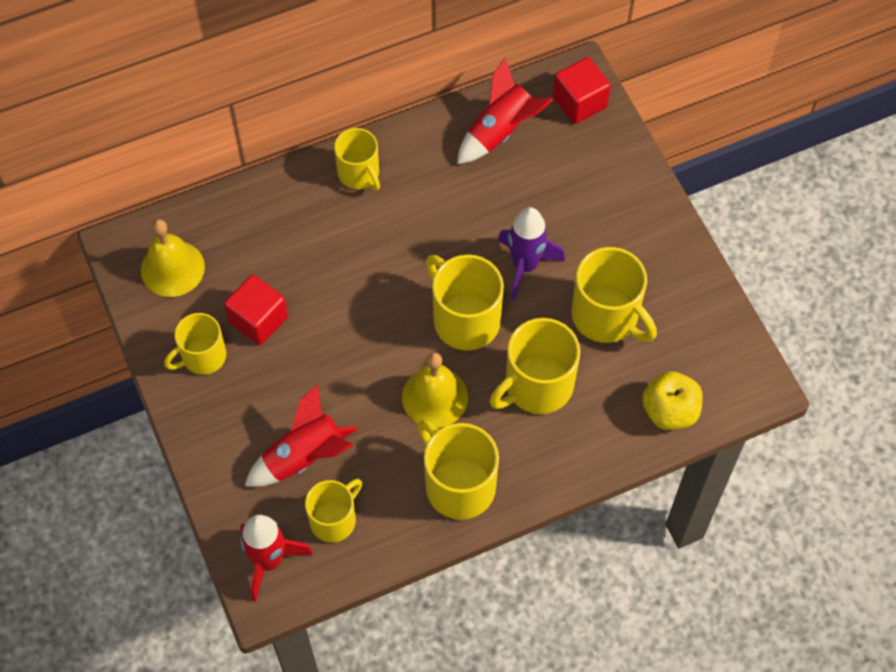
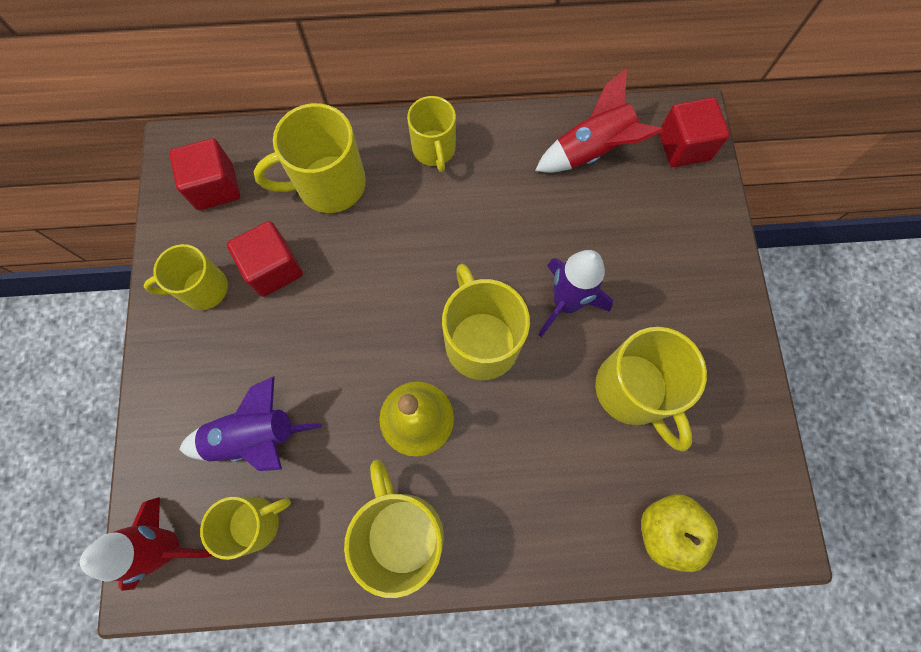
camera: 20 degrees right, 10 degrees up
(172, 268) = (215, 187): yellow bell -> red cube
(304, 457) = (255, 437): red rocket -> purple rocket
(537, 386) = (529, 445): yellow mug -> yellow mug (329, 185)

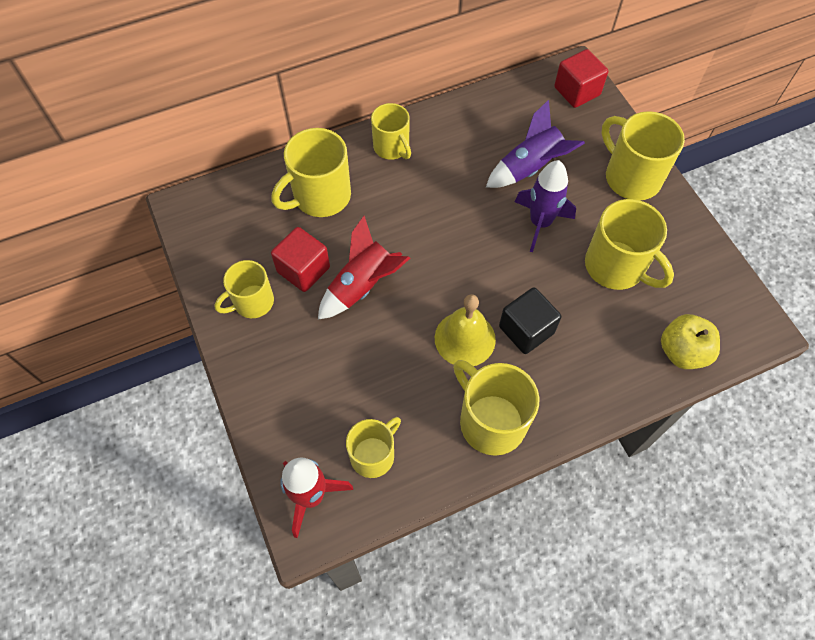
camera: 20 degrees left, 10 degrees down
(215, 187) = (228, 225): red cube -> none
(255, 437) = (344, 394): purple rocket -> purple rocket (530, 168)
(481, 341) = (489, 269): yellow mug -> yellow mug (631, 177)
(491, 433) = (526, 330): none -> black cube
(591, 151) = (511, 114): red rocket -> red rocket (362, 286)

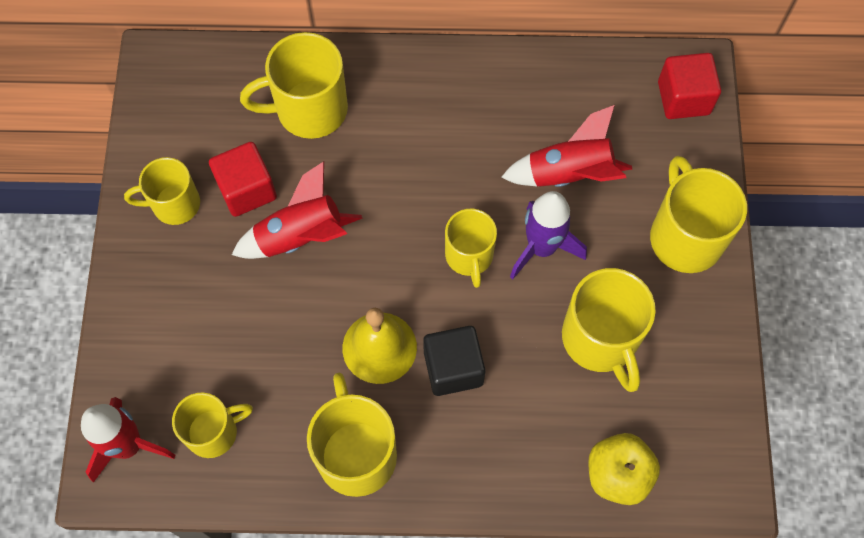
camera: 25 degrees right, 5 degrees up
(392, 147) = (421, 82): yellow mug -> yellow mug (469, 256)
(530, 168) = (569, 174): purple rocket -> red rocket

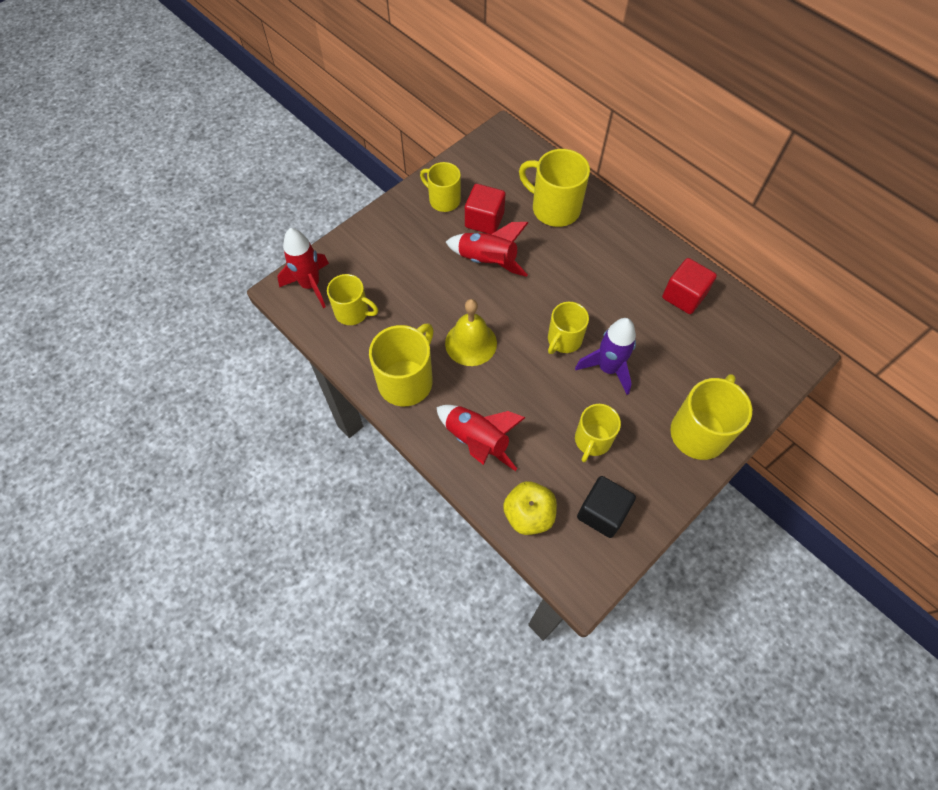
camera: 45 degrees right, 5 degrees down
(453, 368) = (497, 385): black cube -> black cube (602, 513)
(569, 174) = (663, 345): red rocket -> red rocket (477, 440)
(601, 339) = (592, 440): yellow mug -> yellow mug, size x0.65
(683, 98) = (775, 362): red cube -> red cube (684, 296)

